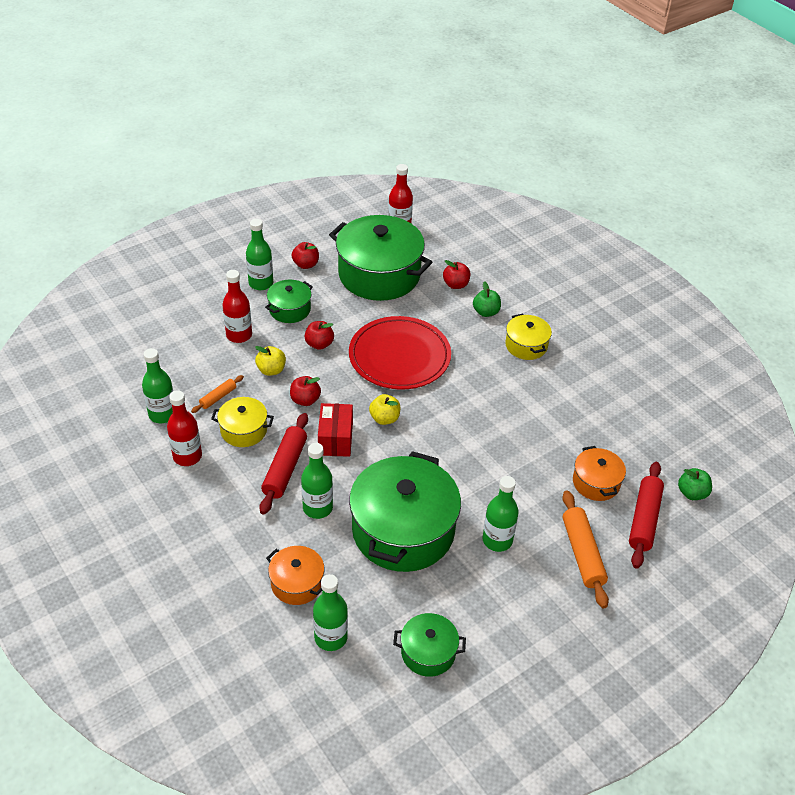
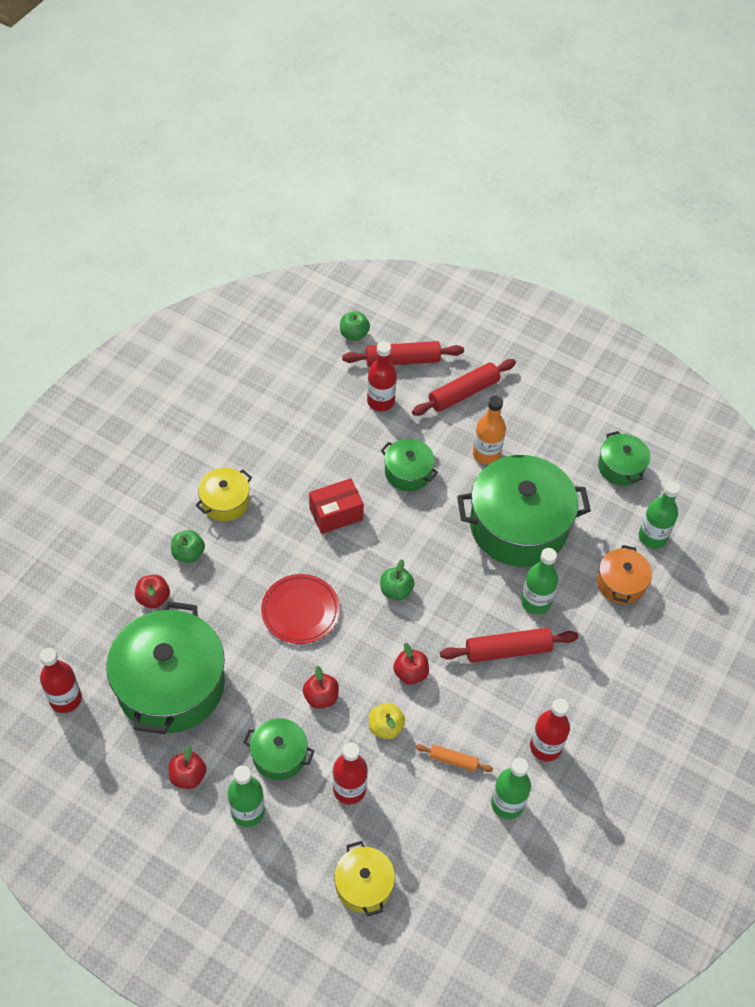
camera: 115 degrees left, 10 degrees up
(244, 430) = (483, 711): yellow pot -> yellow pot (364, 885)
(335, 439) = (447, 622): red box -> red box (336, 514)
(384, 418) = (396, 590): yellow apple -> green apple
(399, 356) = (300, 611): red plate -> red plate, size x0.66
(497, 540) = (486, 454): green bottle -> orange bottle
(503, 472) = (408, 472): none -> green pot
(582, 553) = (463, 393): orange rolling pin -> red rolling pin
(596, 482) = (380, 401): orange pot -> red bottle

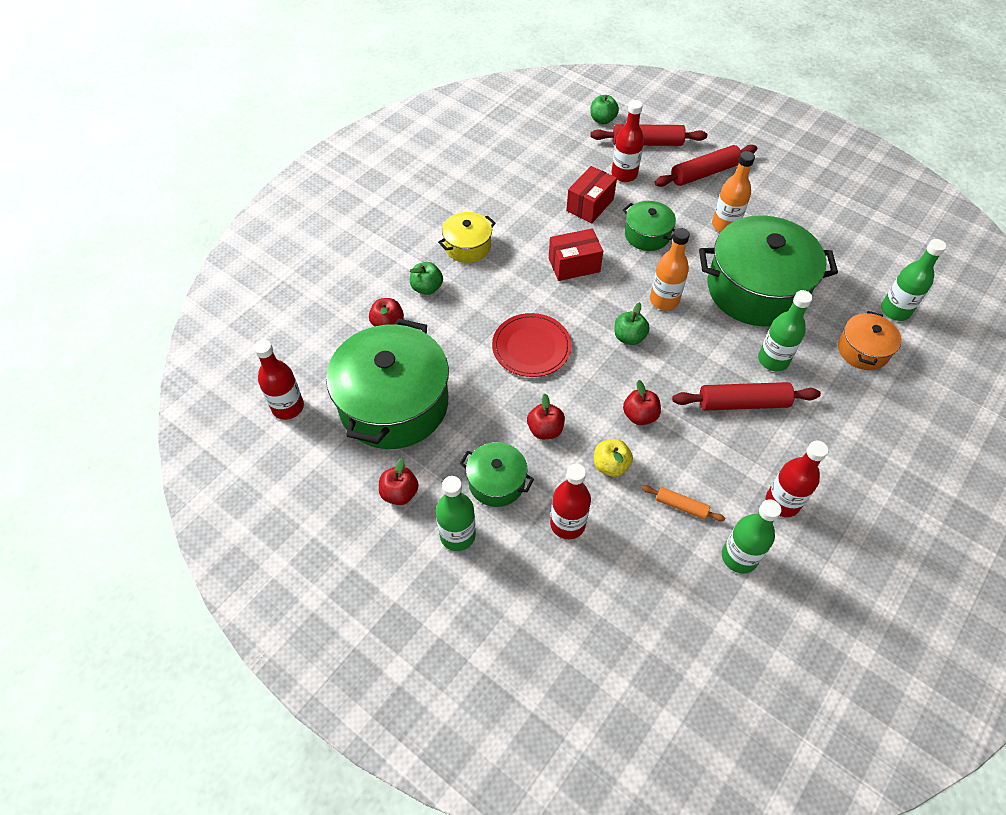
camera: 10 degrees right, 0 degrees up
(347, 442) = (590, 205): none -> red box
(364, 885) = (576, 626): yellow pot -> none
(428, 546) = (664, 300): none -> orange bottle
(621, 467) = (860, 246): green pot -> none

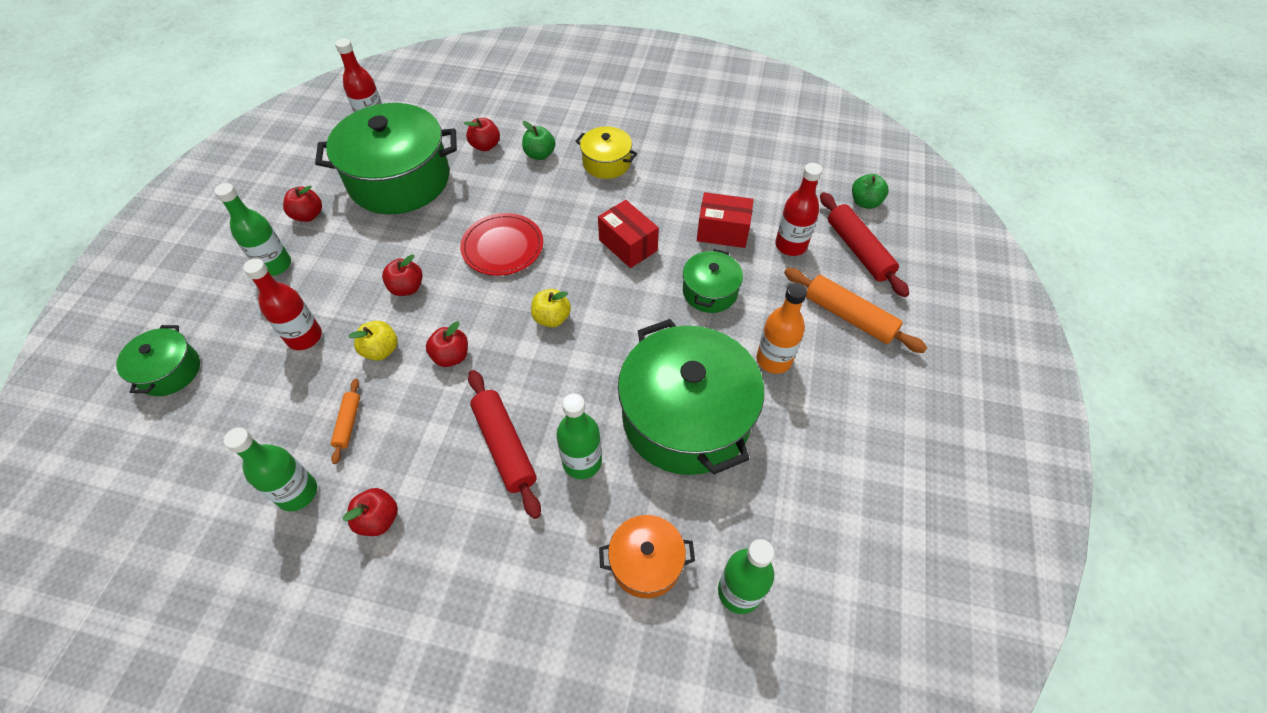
camera: 65 degrees right, 0 degrees up
(496, 482) = (337, 272): green pot -> green pot (169, 371)
(629, 337) = (552, 318): green apple -> yellow apple
(664, 300) = (620, 333): orange bottle -> none
(704, 173) = (849, 316): red rolling pin -> orange rolling pin
(782, 502) = (378, 519): red bottle -> red apple

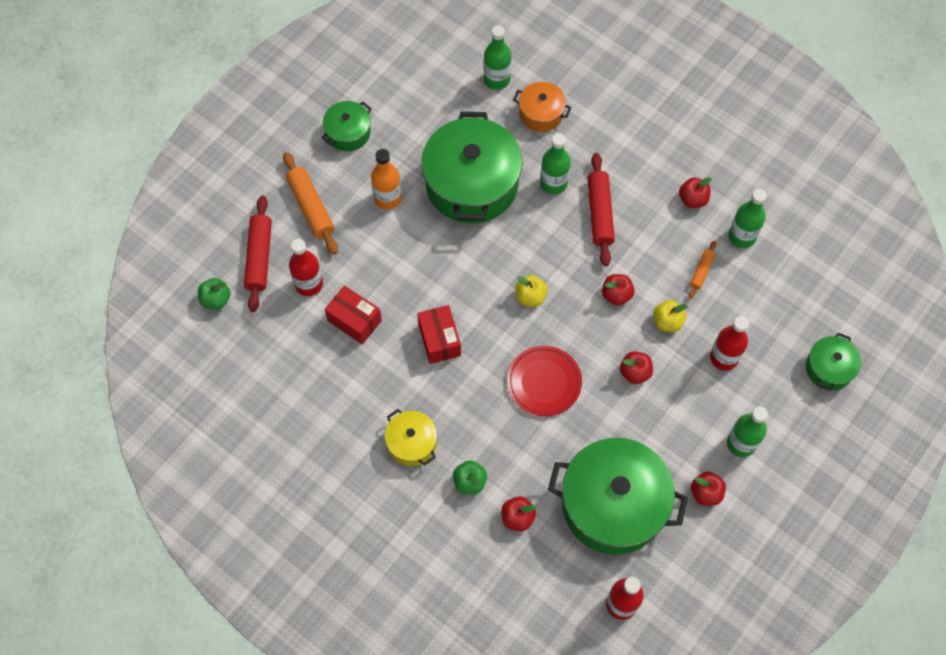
camera: 155 degrees left, 10 degrees up
(710, 291) = (399, 270): green pot -> green pot (348, 133)

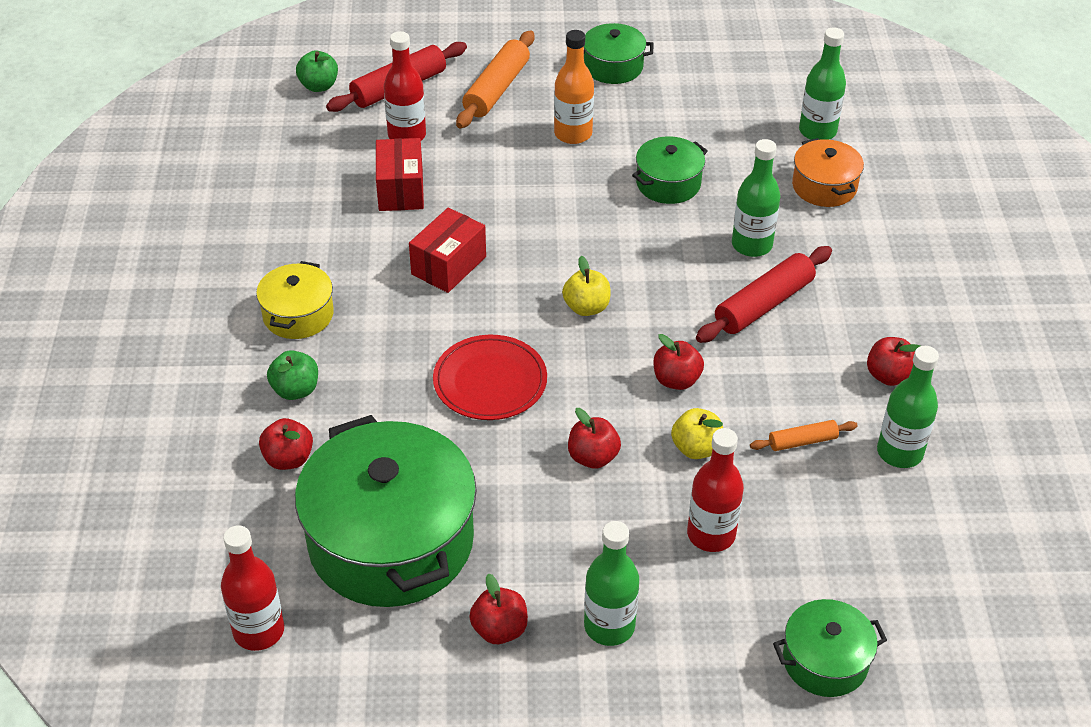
camera: 50 degrees right, 20 degrees down
(471, 184) = (668, 183): green pot -> green pot, size x0.49

